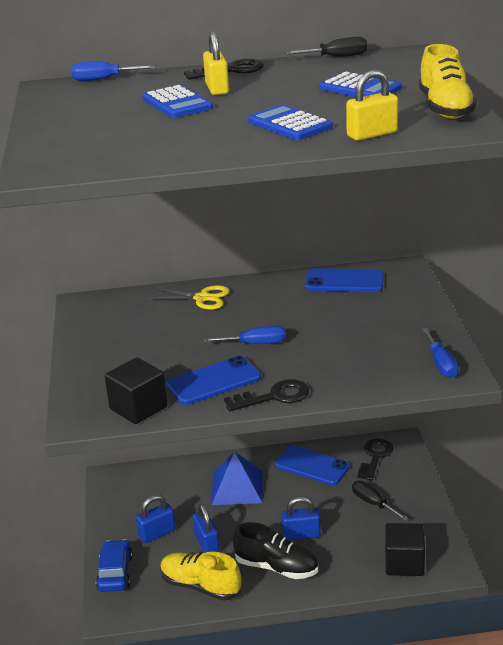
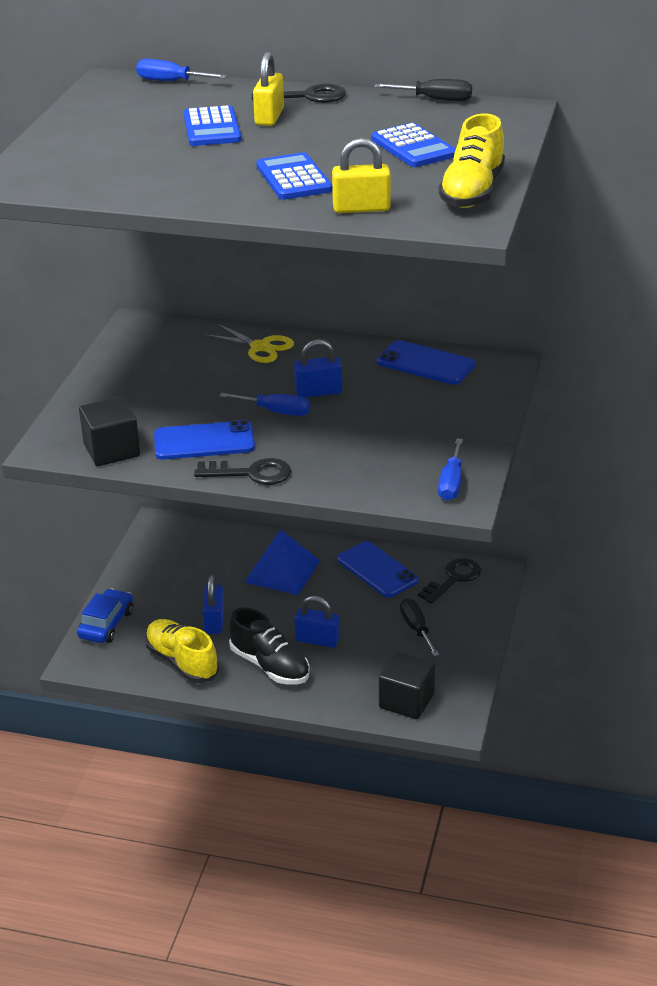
camera: 20 degrees right, 5 degrees up
(157, 533) = (171, 596): blue padlock -> blue padlock (318, 392)

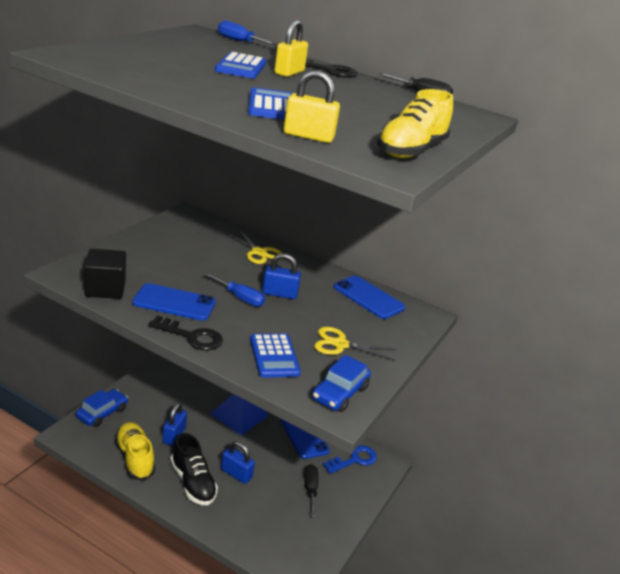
camera: 10 degrees right, 5 degrees down
(406, 701) = (275, 546): black cube -> none
(413, 147) = (383, 114): blue calculator -> blue calculator (274, 356)
(423, 430) = (340, 344): none -> yellow scissors
(451, 483) = (339, 393): blue screwdriver -> blue car
(453, 579) = (354, 460): black key -> blue key

